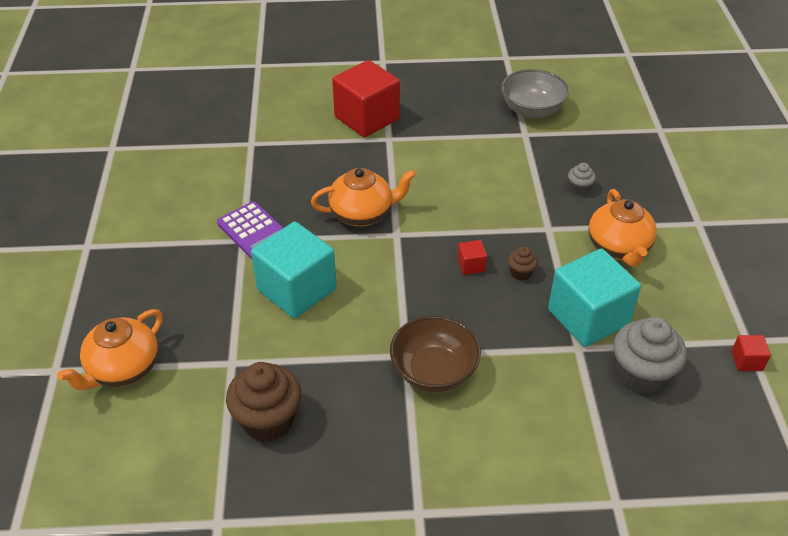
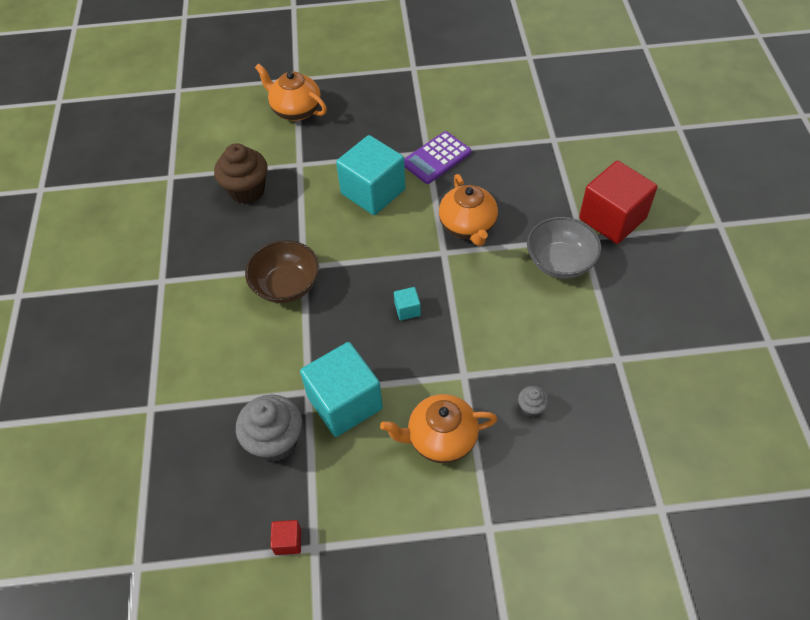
camera: 90 degrees right, 10 degrees up
(471, 265) = (407, 309): red cube -> turquoise cube
(521, 273) = (400, 349): brown cupcake -> none
(532, 109) = (667, 367): grey bowl -> grey bowl (560, 262)

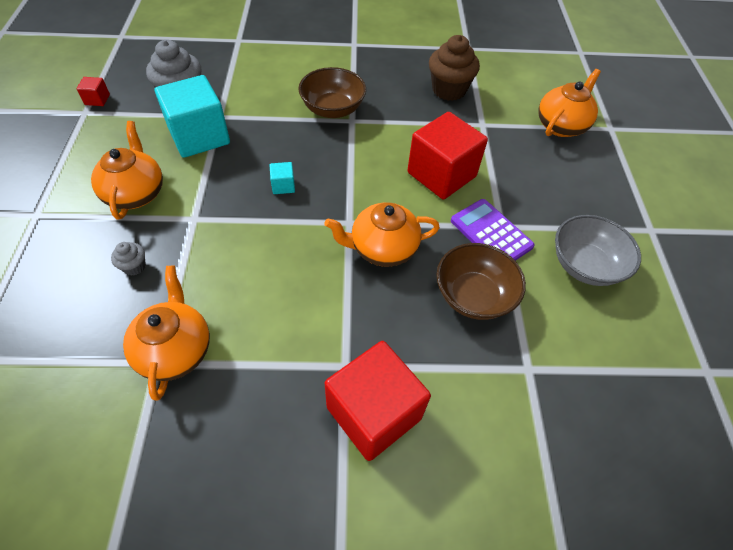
camera: 90 degrees right, 0 degrees up
(373, 191) = (441, 174): turquoise cube -> red cube
(501, 168) = (473, 296): none -> brown bowl
(560, 262) = (313, 332): grey bowl -> grey bowl (585, 265)
(603, 350) = (175, 350): none -> orange teapot

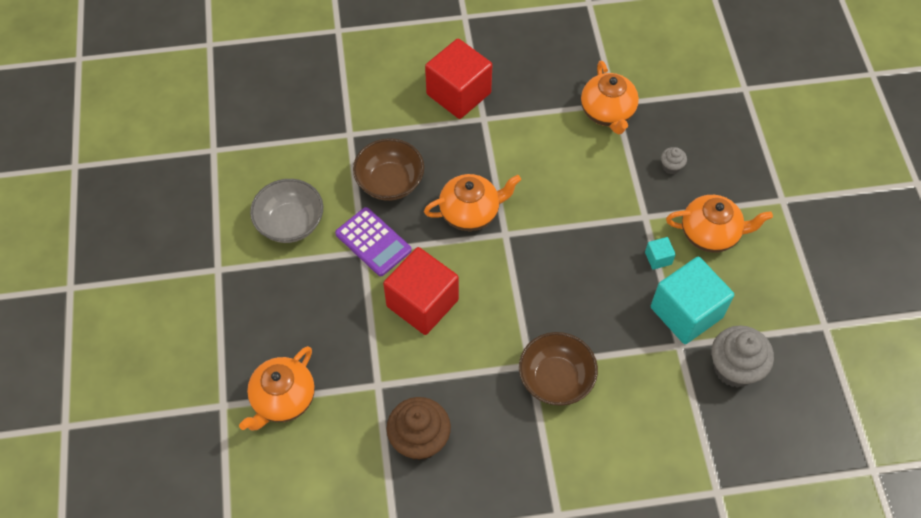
camera: 175 degrees right, 5 degrees up
(97, 99) = (824, 347): red cube -> none
(136, 193) = (710, 234): orange teapot -> orange teapot turned 75 degrees counterclockwise
(283, 186) = (577, 264): turquoise cube -> turquoise cube (658, 258)

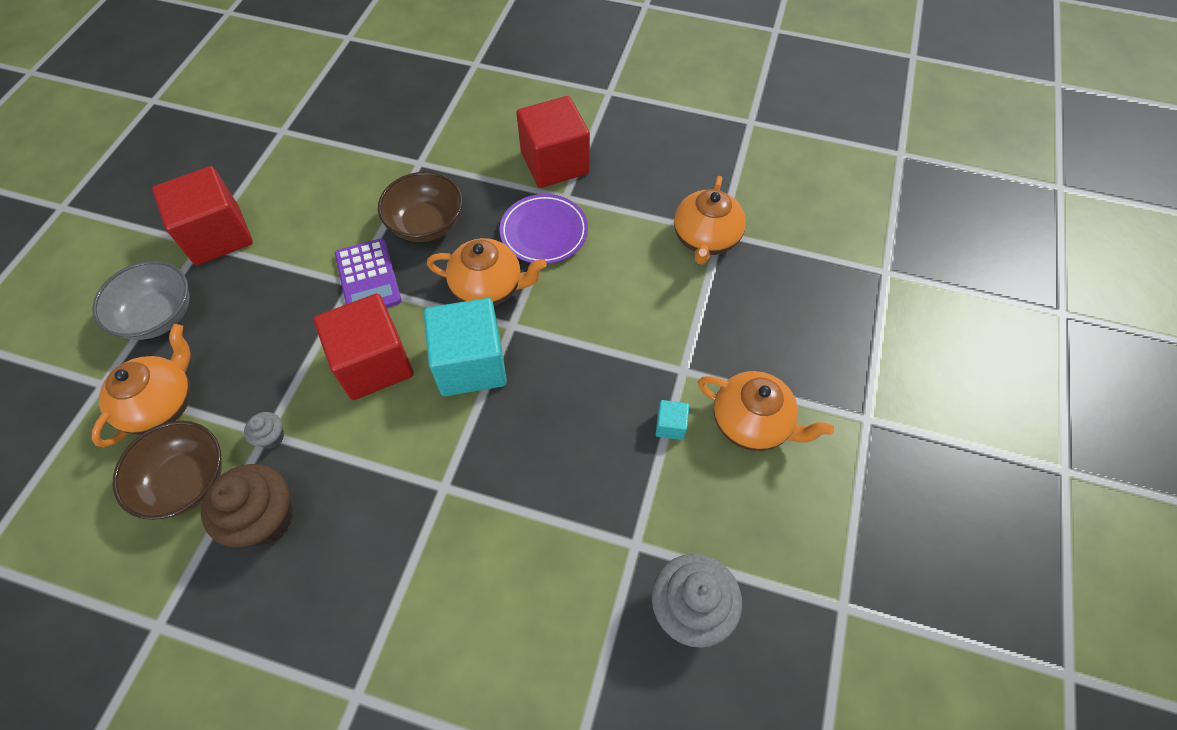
camera: 25 degrees right, 0 degrees up
(226, 257) = (217, 235): none -> red cube
(283, 399) = (162, 405): orange teapot -> orange teapot turned 150 degrees clockwise
(290, 223) = (301, 226): grey bowl -> grey bowl (159, 316)
(485, 153) = (544, 232): none -> purple plate
(555, 379) = (462, 518): brown bowl -> brown bowl (186, 481)
(671, 167) = (746, 326): grey cupcake -> grey cupcake (271, 437)
(686, 312) = (668, 507): turquoise cube -> turquoise cube (471, 364)

